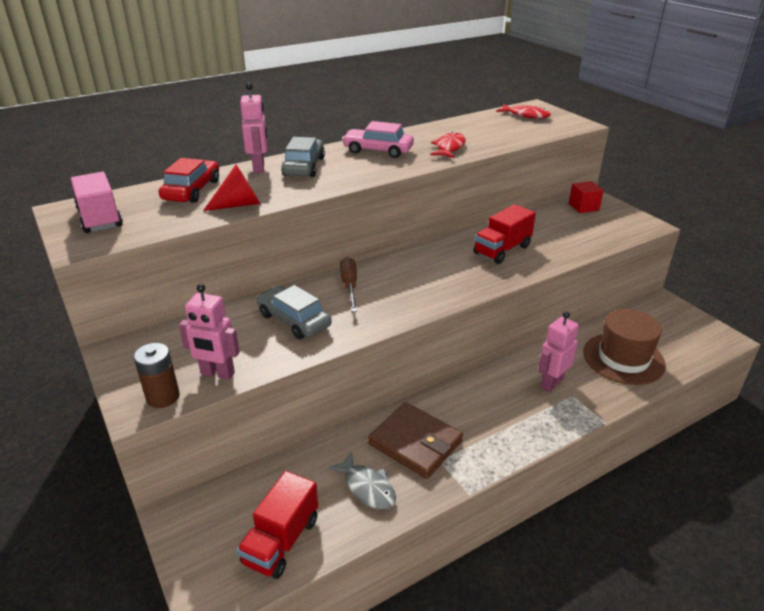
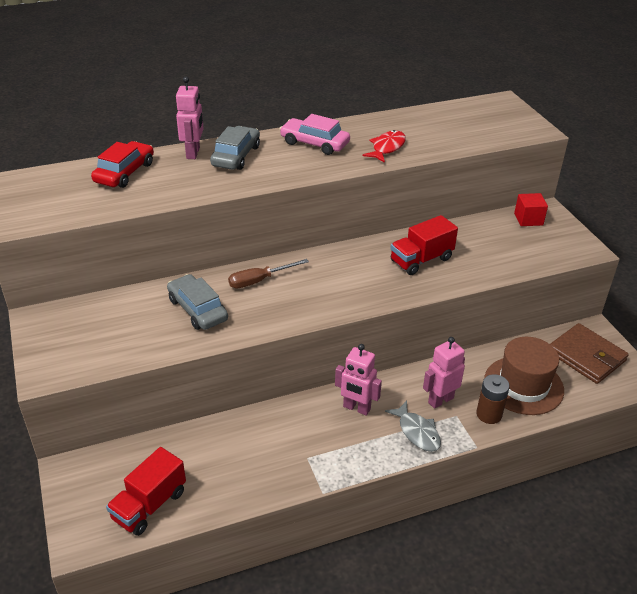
camera: 10 degrees right, 5 degrees up
(100, 218) = (37, 195): pink truck -> none
(163, 397) = (67, 367): brown battery -> brown battery (489, 414)
(217, 374) = (117, 353): pink robot -> pink robot (356, 408)
(239, 204) = (162, 194): red cone -> none
(349, 286) = (259, 280): brown screwdriver -> brown screwdriver turned 120 degrees counterclockwise
(367, 487) = (235, 471): grey fish -> grey fish (417, 432)
(415, 443) = (291, 438): brown wallet -> brown wallet (586, 356)
(526, 115) = (486, 112): red fish -> none

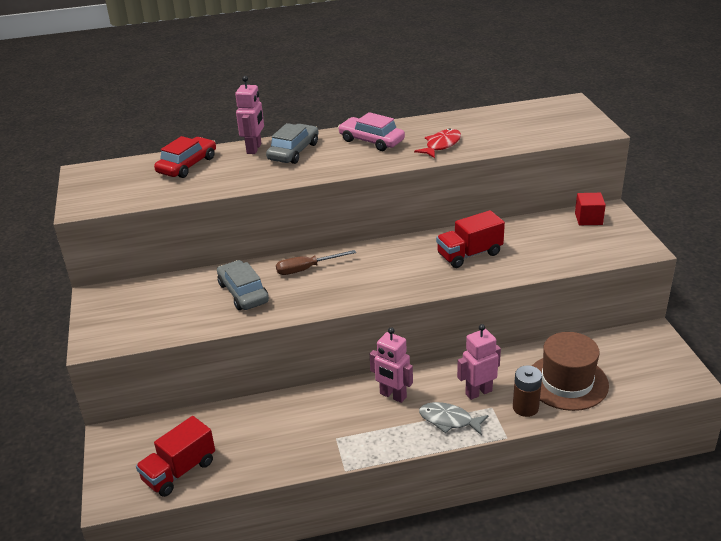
camera: 10 degrees right, 5 degrees down
(417, 432) = (449, 420): grey fish -> grey fish turned 135 degrees clockwise
(586, 356) = (639, 357): brown wallet -> none

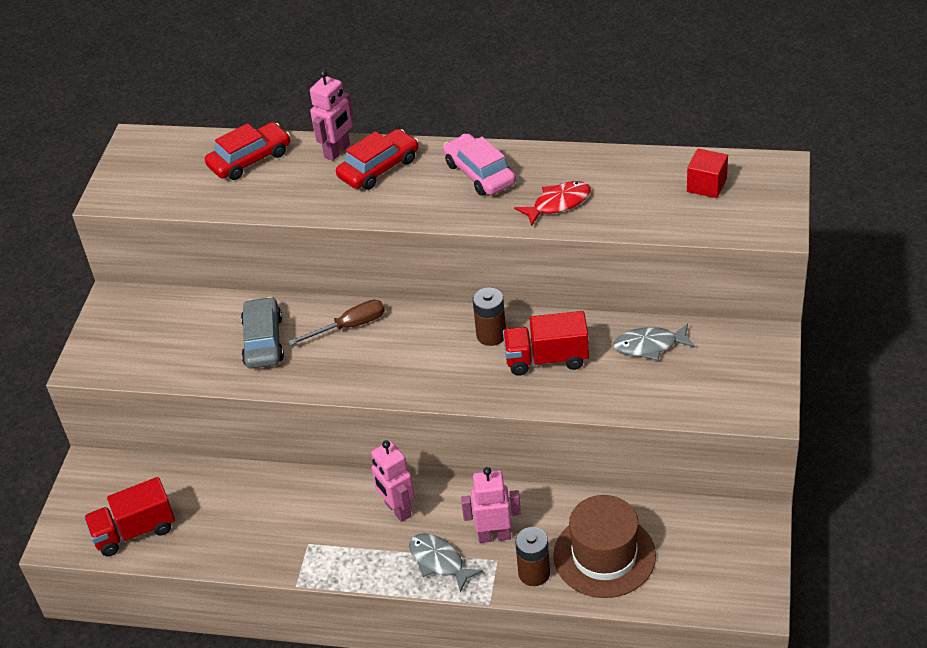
camera: 25 degrees right, 10 degrees up
(293, 151) = (379, 168): grey car -> red car
(307, 269) = (349, 326): brown screwdriver -> brown screwdriver turned 150 degrees clockwise
(418, 250) = (491, 335): none -> brown battery
(534, 231) = (649, 346): none -> grey fish
(588, 219) = (732, 345): red cube -> red cube (706, 185)

